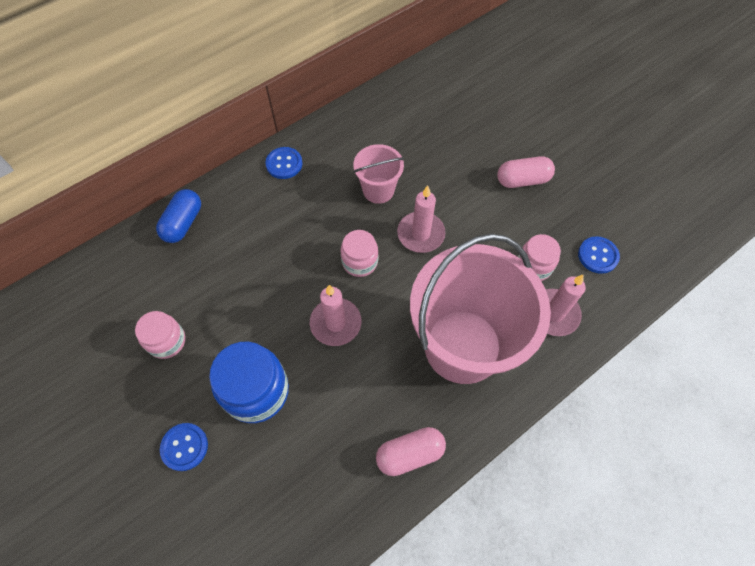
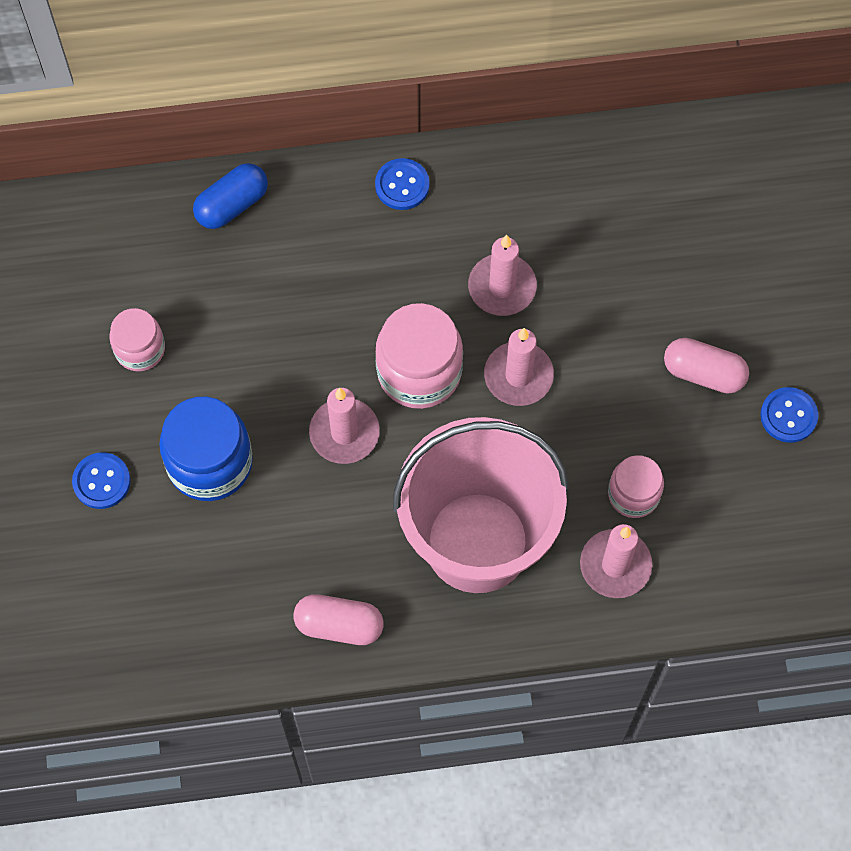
camera: 30 degrees right, 5 degrees up
(360, 262) = (419, 372): pink jar -> pink jar, size x1.65
(378, 190) = (502, 287): pink bucket -> pink candle
(598, 255) = (727, 525): blue button -> blue button (788, 416)

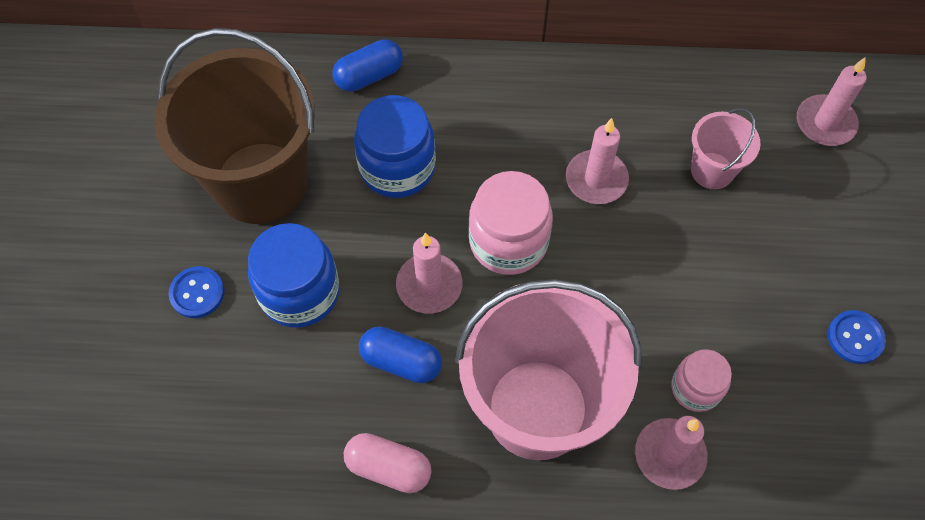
camera: 10 degrees right, 5 degrees down
(140, 349) = (261, 183): pink jar -> brown bucket
(285, 308) = (397, 167): none -> blue jar
(330, 517) = (401, 361): none -> blue capsule
(402, 185) = (520, 82): blue button -> none
(518, 376) = (600, 260): pink candle -> pink candle (825, 123)
(624, 257) = (712, 171): none -> pink bucket
(703, 373) = (776, 285): pink capsule -> none

